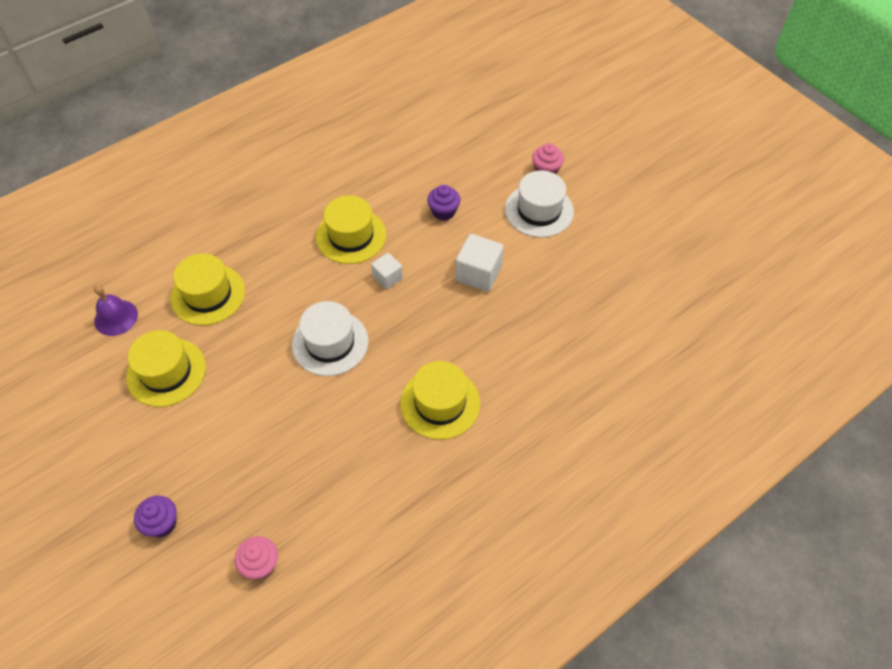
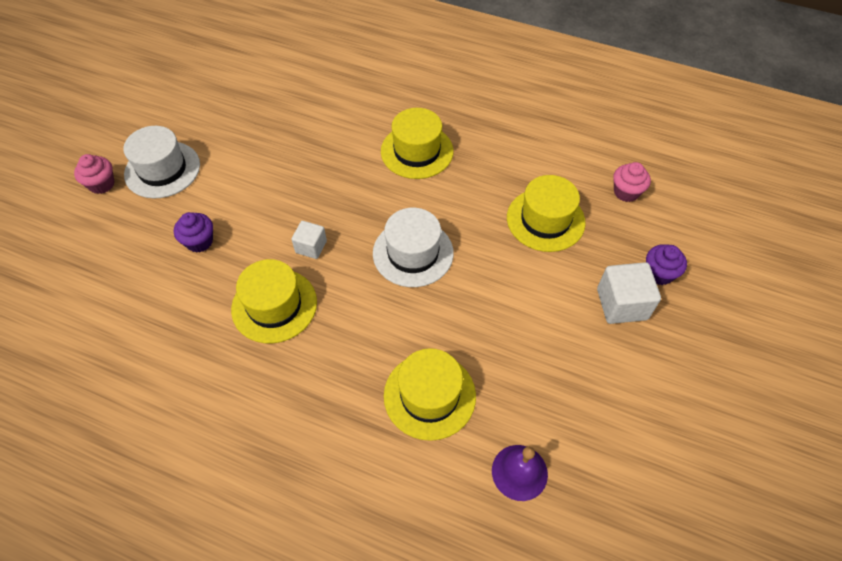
camera: 120 degrees left, 0 degrees up
(166, 372) = (539, 370): yellow hat -> yellow hat (545, 220)
(478, 274) = (267, 182): white cube -> white cube (622, 304)

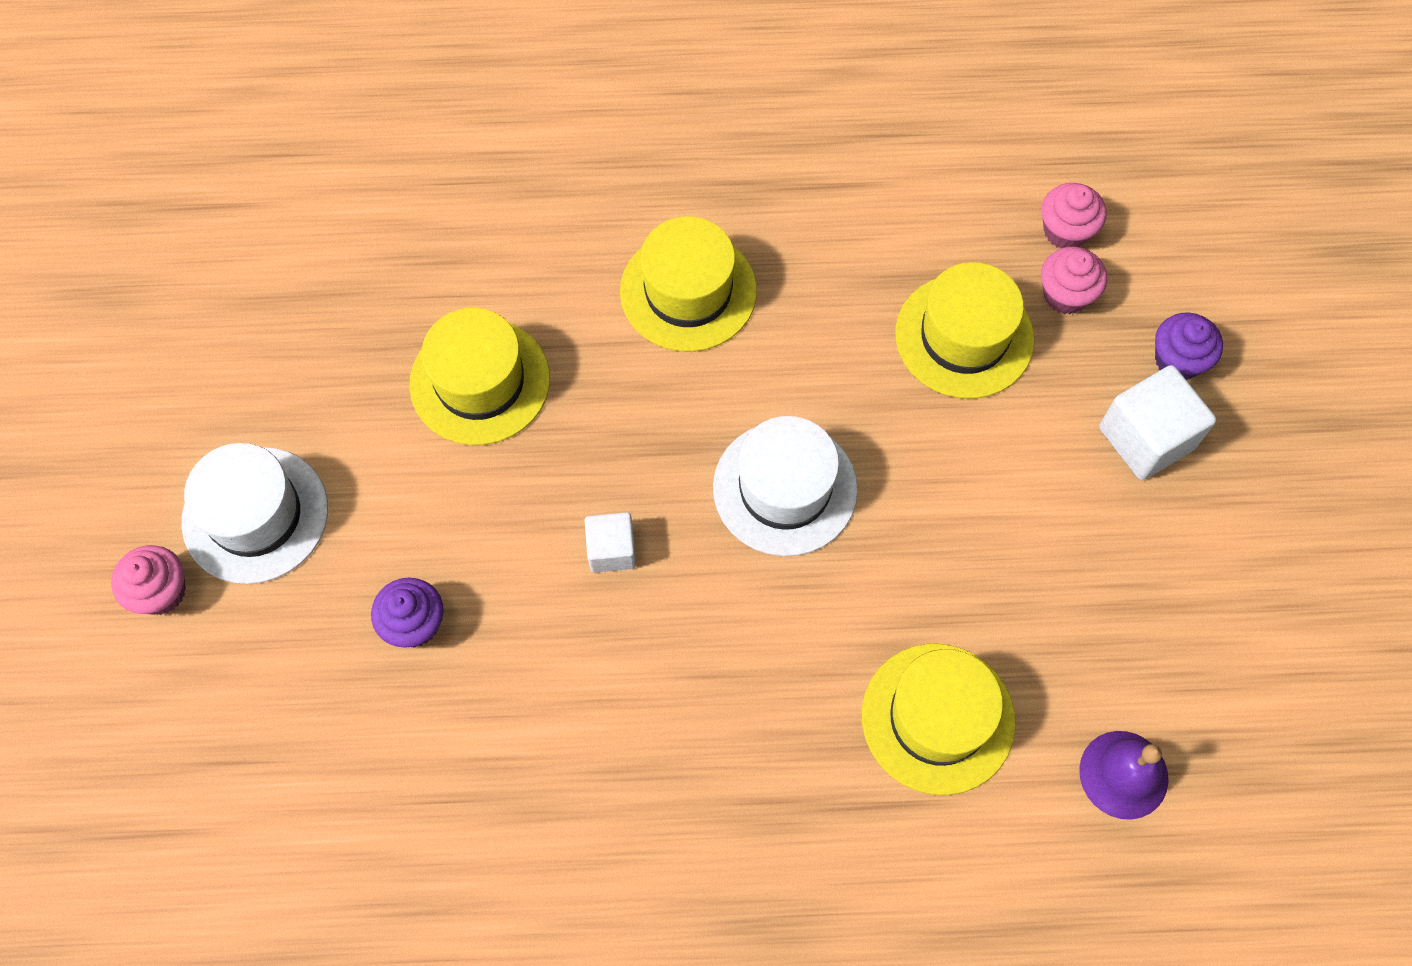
camera: 25 degrees left, 10 degrees up
(274, 305) = (613, 681): yellow hat -> yellow hat (480, 381)
(611, 220) = (1065, 294): none -> pink cupcake

